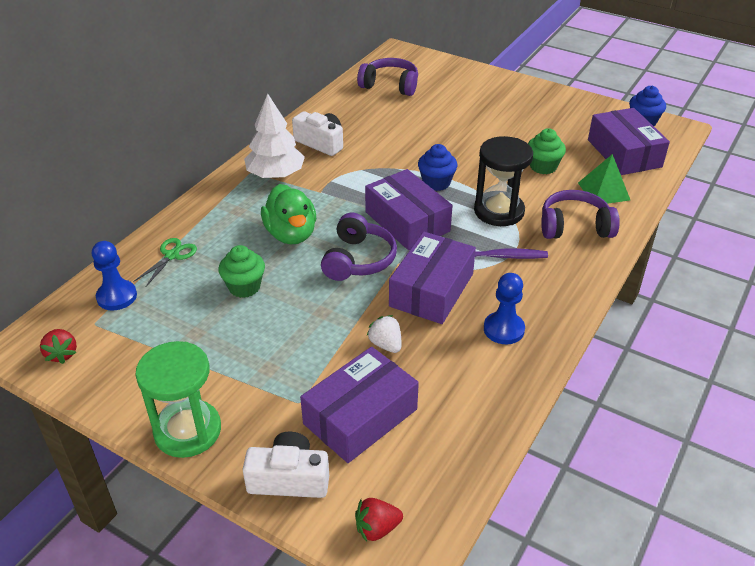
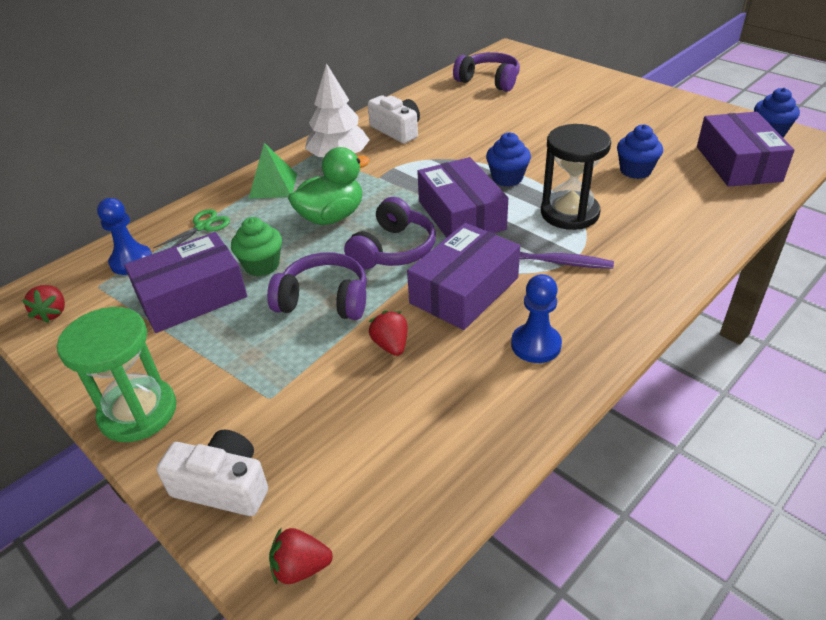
camera: 15 degrees right, 0 degrees up
(291, 234) = (331, 217): green duck -> green duck turned 120 degrees counterclockwise
(360, 416) = (332, 424): purple box -> purple box (192, 296)
(386, 344) = (391, 345): white strawberry -> red strawberry
(543, 167) = (635, 171): green cupcake -> blue cupcake
(574, 227) = (656, 238): purple headphones -> purple headphones (324, 300)
(603, 191) = (702, 202): green pyramid -> green pyramid (273, 185)

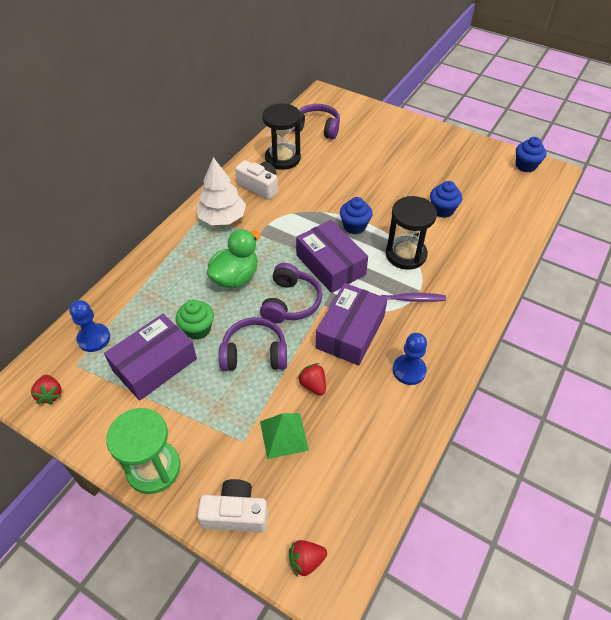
camera: 15 degrees left, 10 degrees up
(203, 226) = (138, 298): green scissors -> none
(273, 185) = (179, 252): green pyramid -> green pyramid (284, 435)
(436, 106) = (283, 158): none -> black hourglass
(738, 163) = (509, 197): purple box -> none

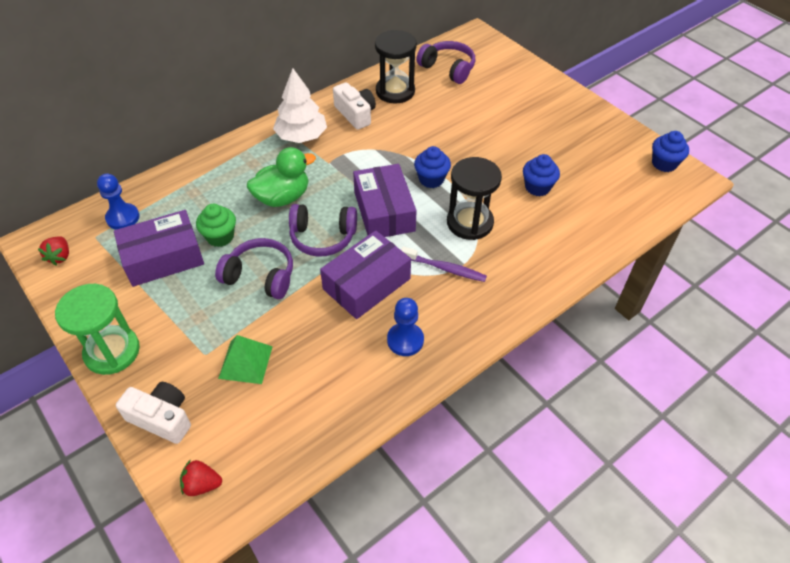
camera: 20 degrees right, 0 degrees up
(290, 302) = (323, 237): purple headphones -> purple headphones turned 60 degrees clockwise
(313, 385) = (300, 324): red strawberry -> none

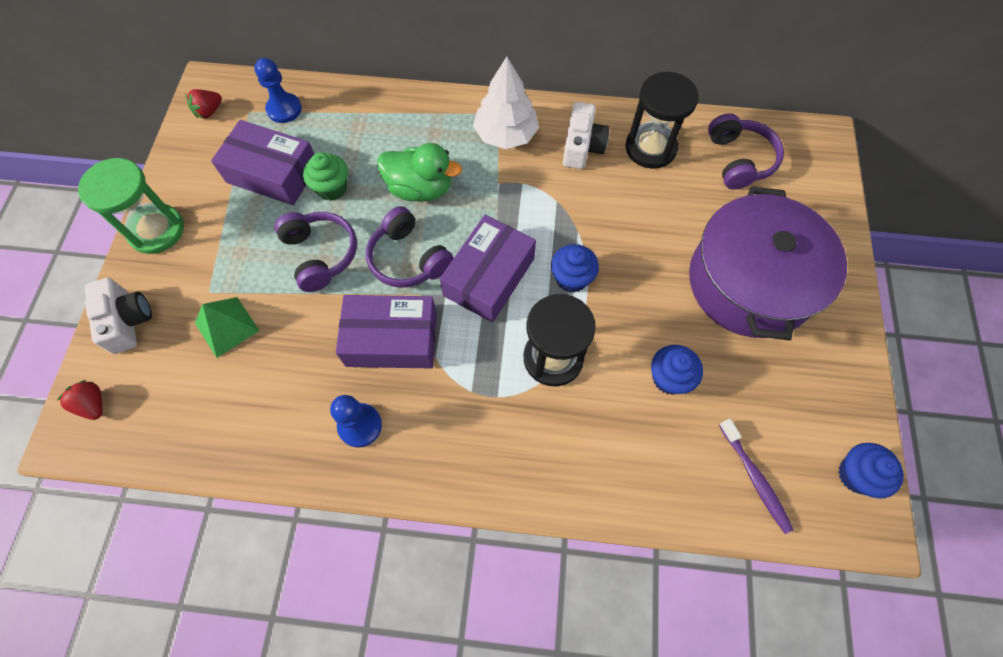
camera: 45 degrees right, 15 degrees up
(445, 268) = (474, 386): purple toothbrush -> purple toothbrush (755, 478)
(521, 119) = (749, 282): none -> purple pot

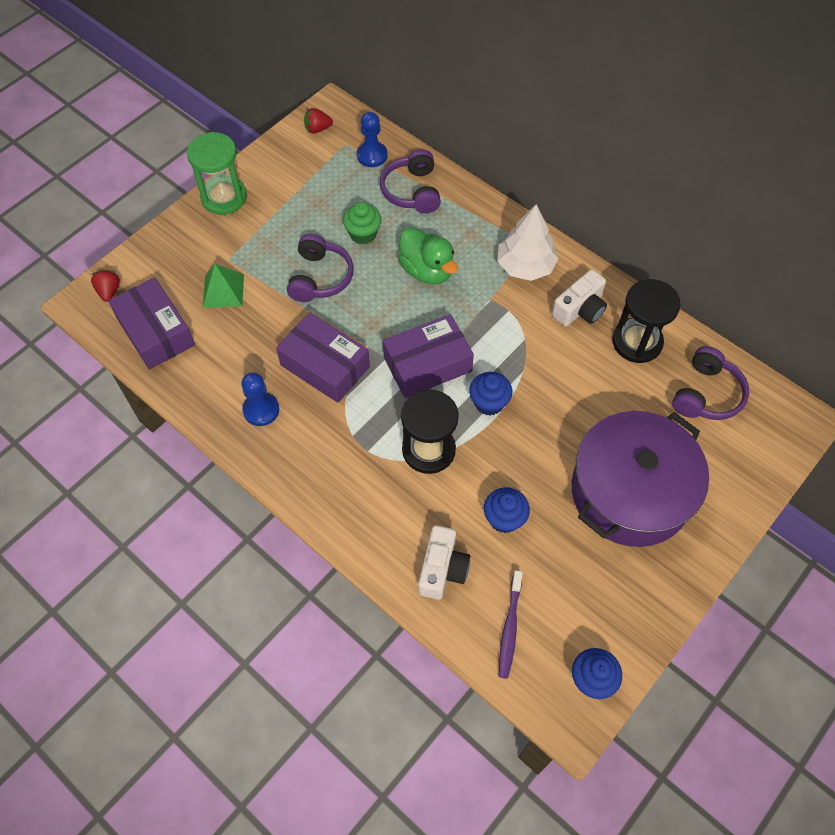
camera: 35 degrees right, 5 degrees down
(127, 321) = (164, 249): white camera -> white camera (442, 569)
(272, 173) = (329, 199): purple box -> purple box (156, 332)
(408, 258) = (379, 316): purple headphones -> purple headphones (412, 191)

